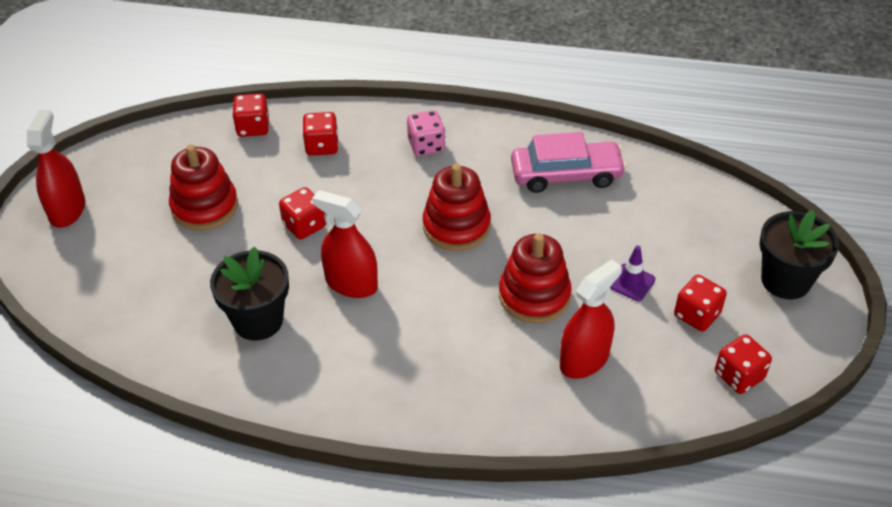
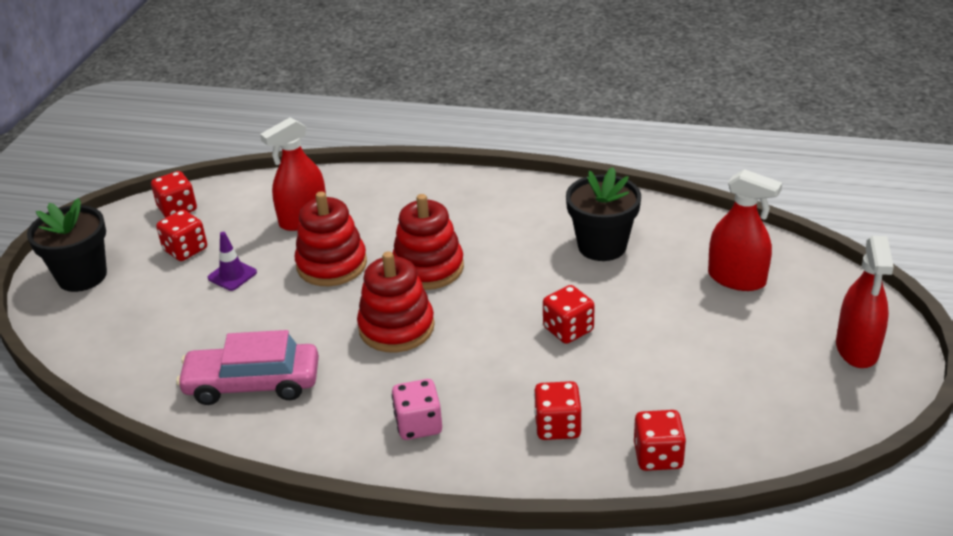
camera: 175 degrees left, 10 degrees down
(205, 207) = (690, 351): red stacking toy -> red stacking toy (428, 268)
(351, 284) = (512, 275): red spray bottle -> red spray bottle (736, 279)

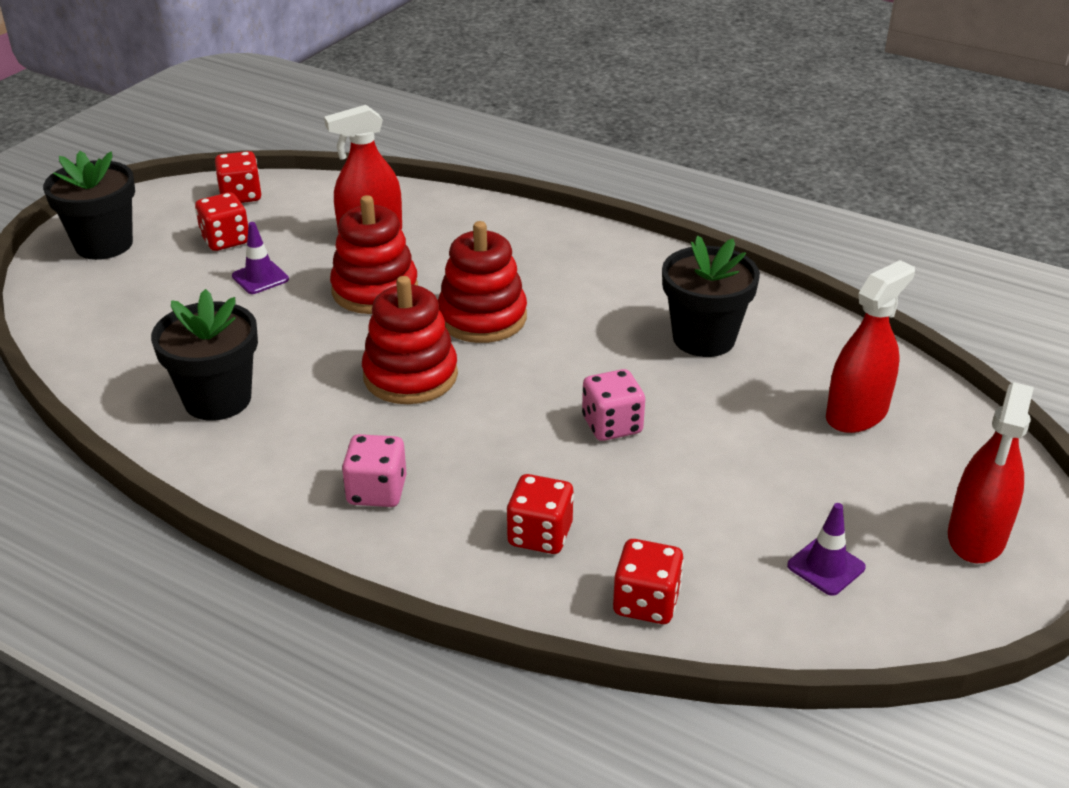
camera: 15 degrees right, 0 degrees up
(252, 383) = (217, 399): pink car -> black flower pot
(568, 329) = (612, 425): red dice -> pink dice
(736, 279) = (856, 414): red spray bottle -> red spray bottle turned 90 degrees counterclockwise
(768, 396) = (826, 566): none -> purple traffic cone

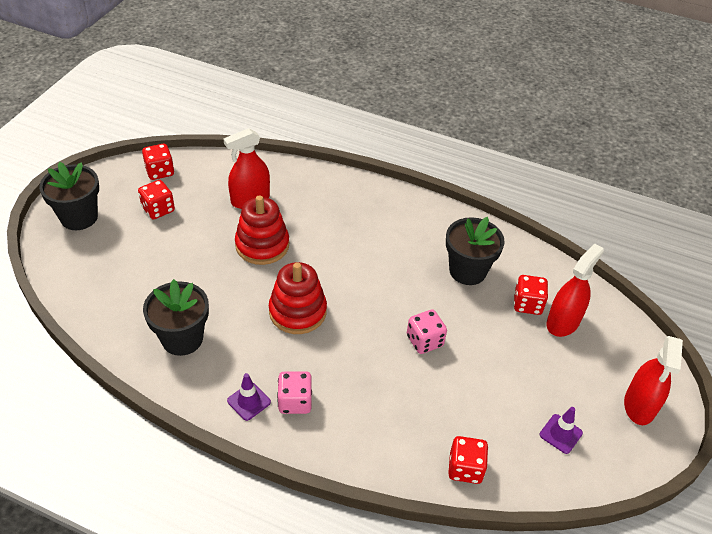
camera: 10 degrees left, 10 degrees up
(260, 278) = (187, 239): purple traffic cone -> purple traffic cone (249, 401)
(482, 318) = (333, 263): red stacking toy -> none
(540, 535) = (397, 425): red dice -> red dice (527, 304)

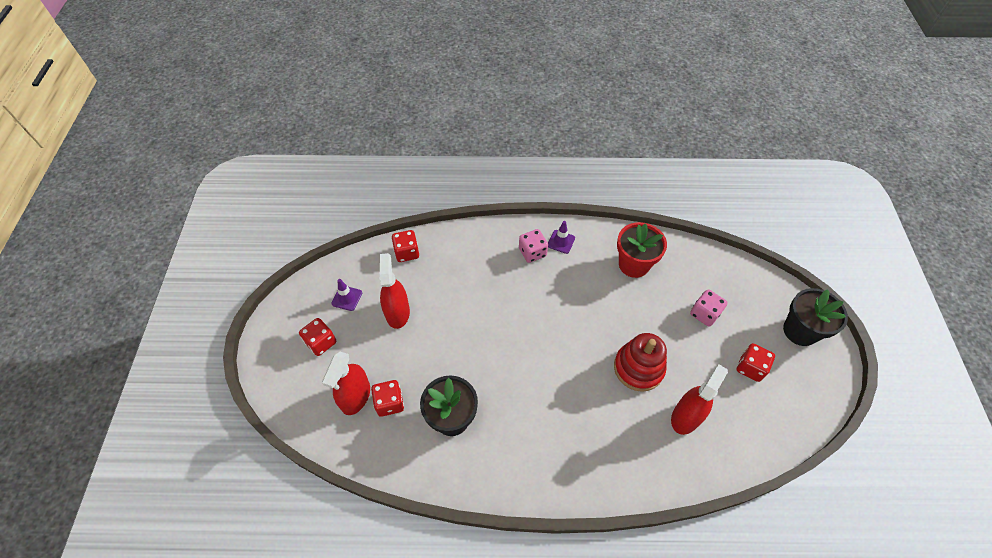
camera: 160 degrees right, 10 degrees up
(160, 171) = (791, 413): red dice -> red dice (321, 342)
(182, 339) = (633, 264): black flower pot -> red flower pot
(297, 312) = (570, 317): red stacking toy -> none
(424, 341) = (464, 331): pink dice -> pink dice (704, 314)
(639, 405) = (288, 342): red spray bottle -> red spray bottle (397, 312)

